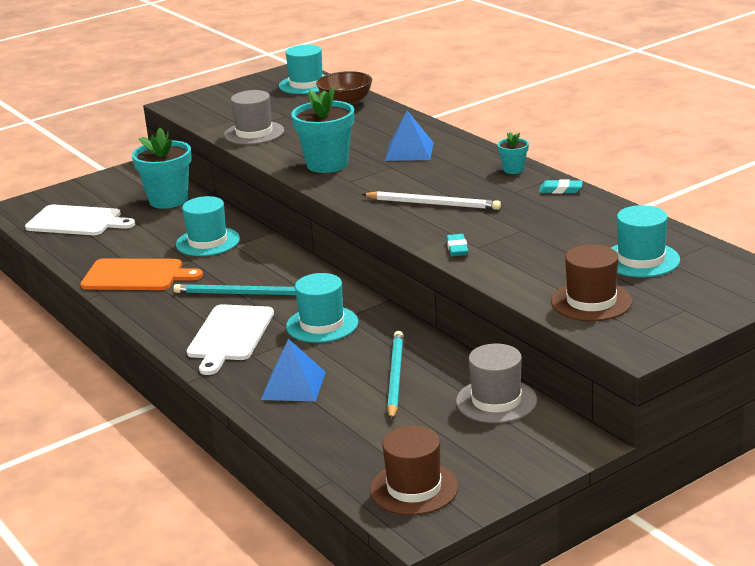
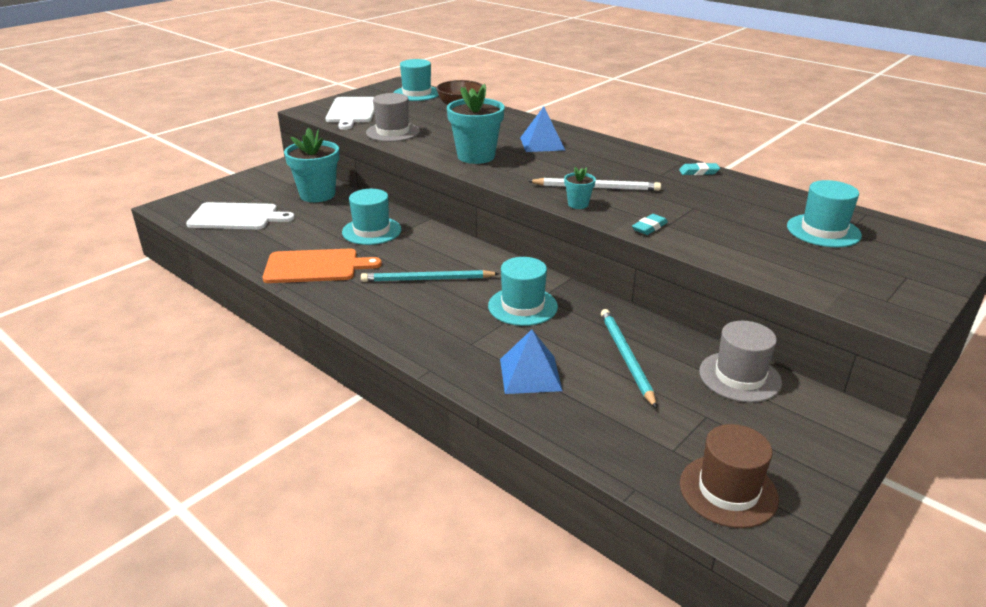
camera: 15 degrees left, 5 degrees up
(229, 335) = (437, 323): white cutting board -> white cutting board (352, 111)
(457, 248) = (649, 227): turquoise eraser -> turquoise eraser turned 60 degrees clockwise
(513, 169) = (644, 156): turquoise flower pot -> turquoise flower pot (578, 204)
(591, 301) = (816, 273): brown hat -> none

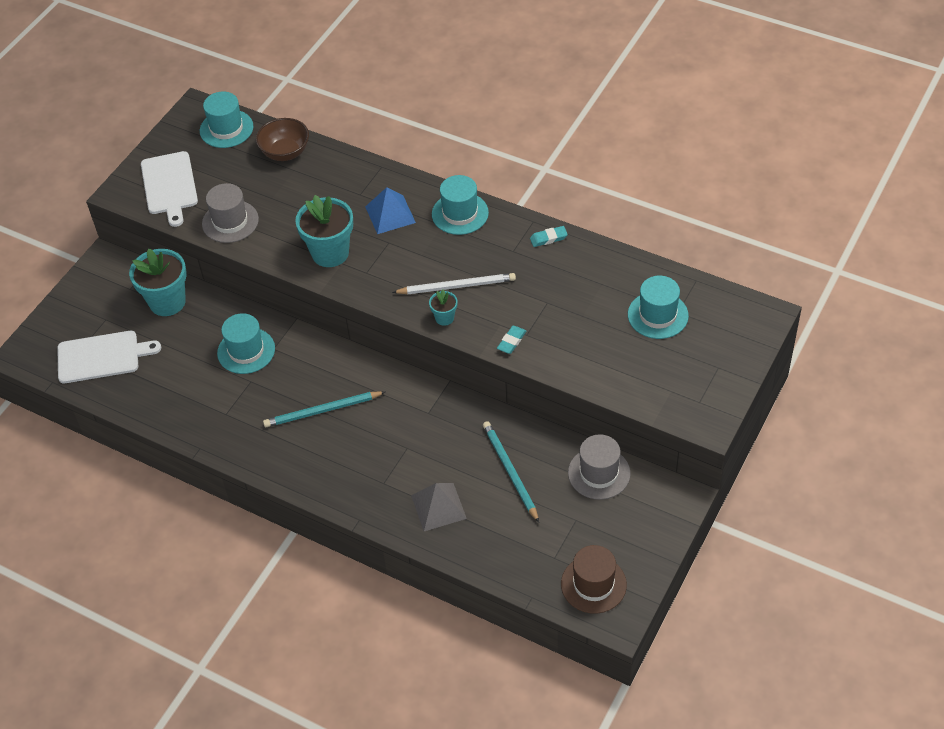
camera: 10 degrees left, 20 degrees up
(315, 266) = (214, 415): orange cutting board -> none
(522, 306) = (415, 428): turquoise hat -> turquoise hat (460, 213)
(530, 374) = (438, 507): blue pyramid -> grey pyramid

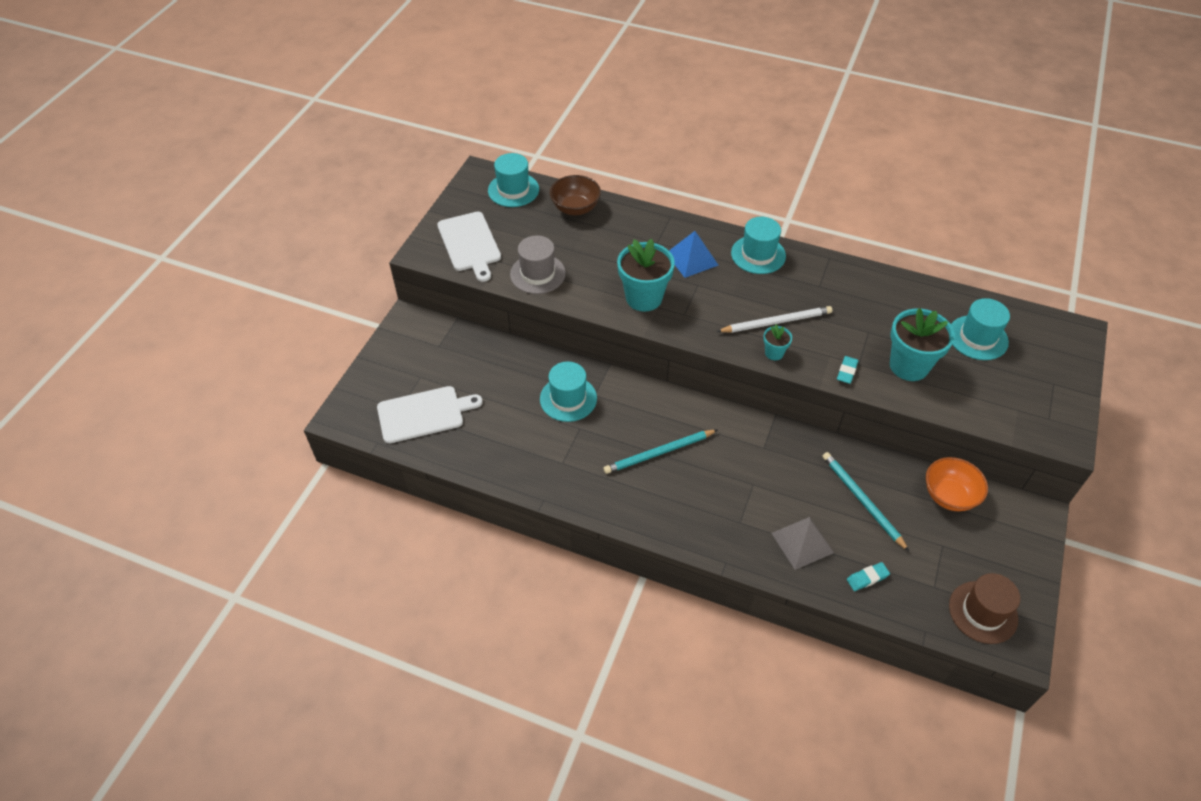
camera: 10 degrees left, 0 degrees up
(167, 302) = (479, 356): turquoise flower pot -> turquoise flower pot (909, 366)
(548, 238) = (849, 272): turquoise eraser -> turquoise eraser (867, 578)
(599, 473) = (949, 496): grey hat -> orange bowl

